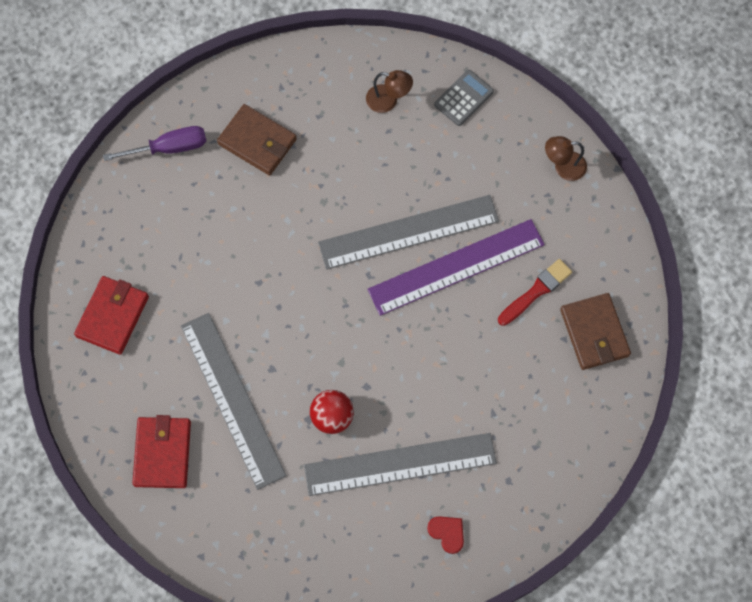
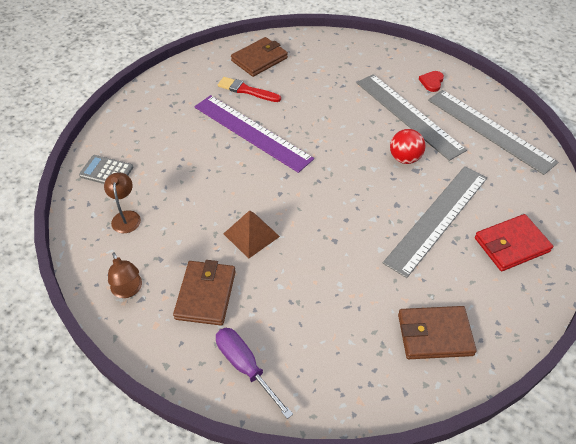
camera: 115 degrees left, 20 degrees down
(112, 316) = (434, 334): red wallet -> brown wallet
(306, 207) = (251, 235): none -> brown pyramid
(408, 232) = (238, 165): grey ruler -> grey ruler (489, 130)
(563, 166) = (144, 104): brown lamp -> brown lamp (128, 290)

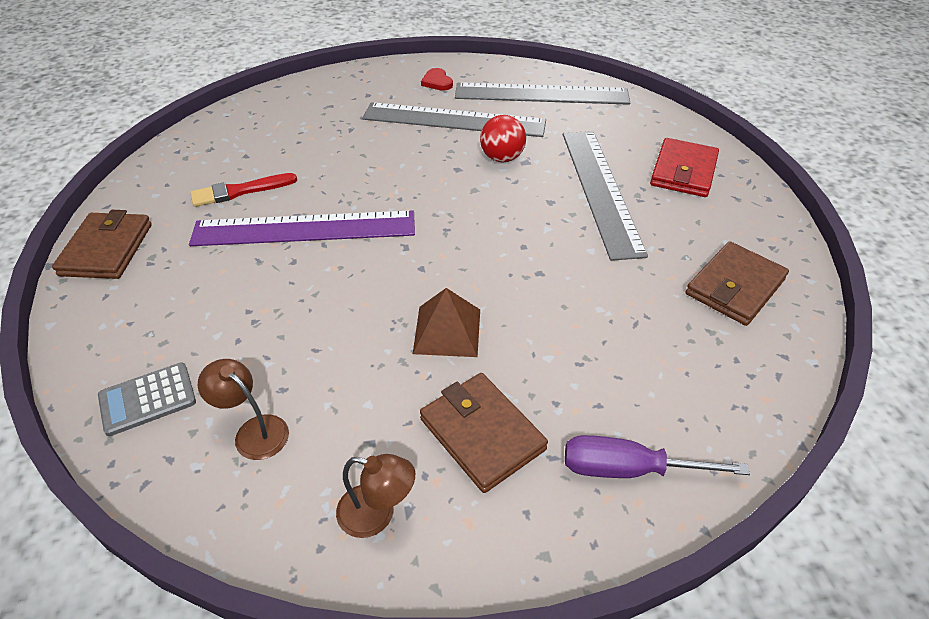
camera: 45 degrees left, 5 degrees down
(259, 59) = (214, 153): brown wallet -> brown wallet (107, 249)

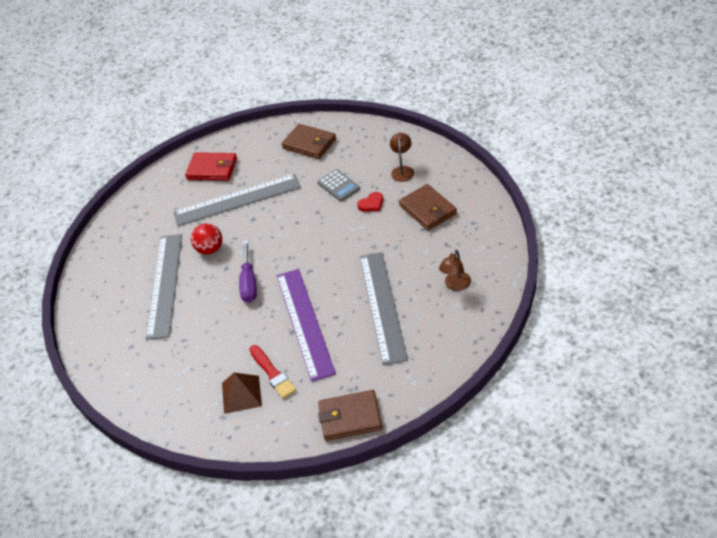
camera: 95 degrees left, 0 degrees up
(147, 399) = (454, 334): grey calculator -> grey calculator (338, 186)
(377, 514) = (478, 231): brown lamp -> brown lamp (402, 170)
(437, 82) = (108, 309): red heart -> red heart (371, 204)
(447, 331) = (370, 236): brown pyramid -> brown pyramid (241, 394)
(482, 434) = (428, 210): brown wallet -> brown wallet turned 75 degrees counterclockwise
(541, 94) = (123, 246): grey ruler -> grey ruler (382, 306)
(629, 469) = (428, 165): purple screwdriver -> purple screwdriver (249, 282)

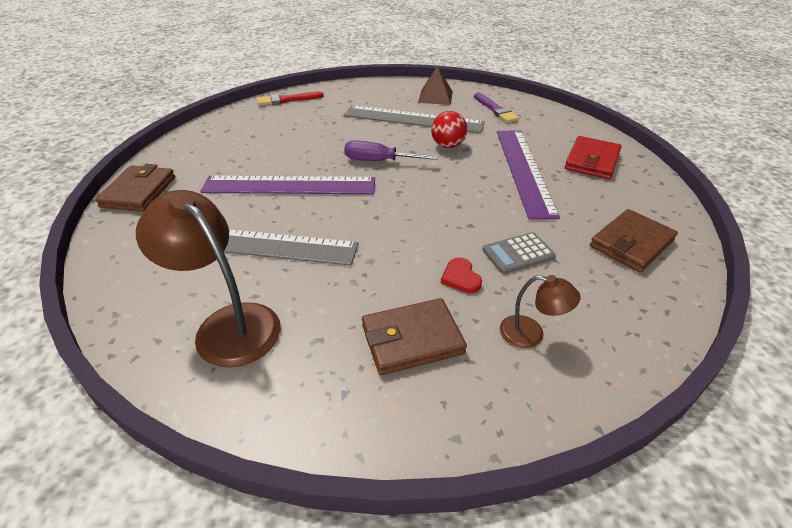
camera: 100 degrees right, 5 degrees down
(132, 236) = (495, 109): none -> purple brush
(237, 200) = (524, 170): grey ruler -> purple ruler
(241, 394) = (239, 141): brown pyramid -> brown pyramid (435, 97)
(272, 373) = (244, 158): red brush -> red brush (287, 100)
(455, 285) = (227, 324): brown lamp -> brown lamp, size x1.92

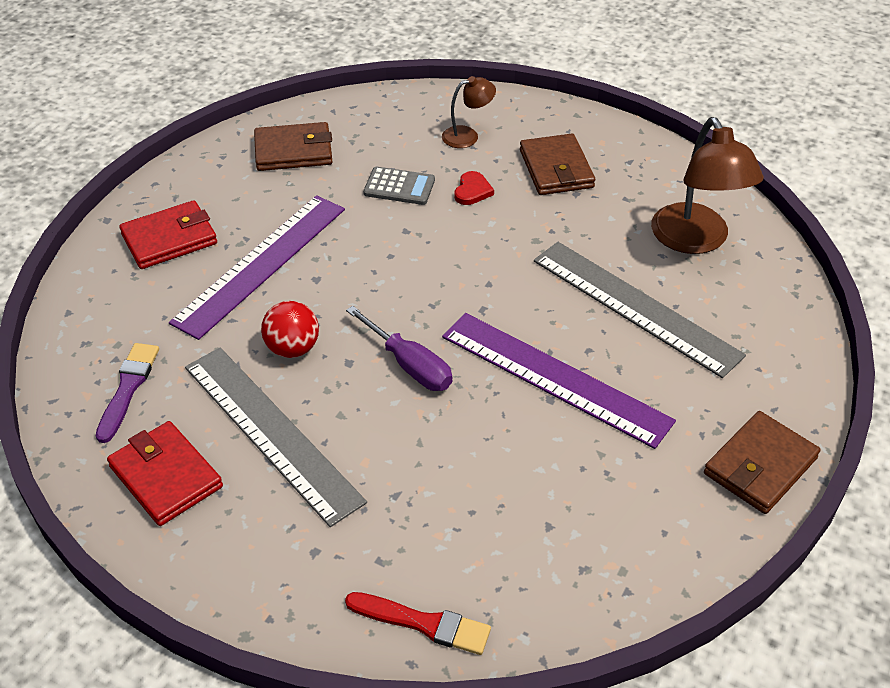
camera: 145 degrees left, 5 degrees up
(412, 339) = (556, 169): brown wallet -> brown wallet turned 60 degrees clockwise
(435, 97) = (166, 476): brown pyramid -> red wallet
(531, 334) = (467, 136): brown lamp -> brown lamp turned 105 degrees clockwise

